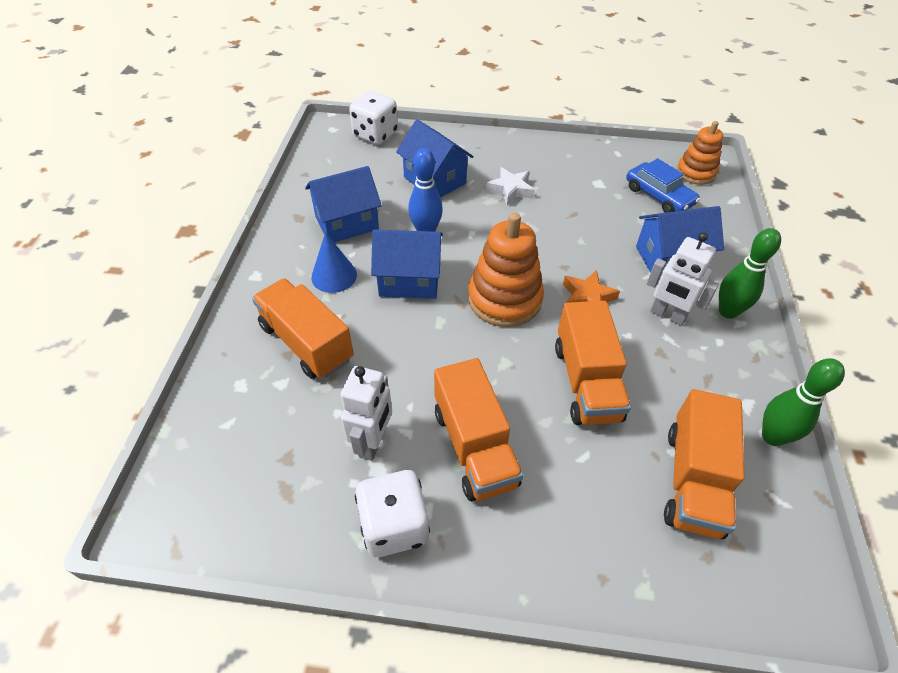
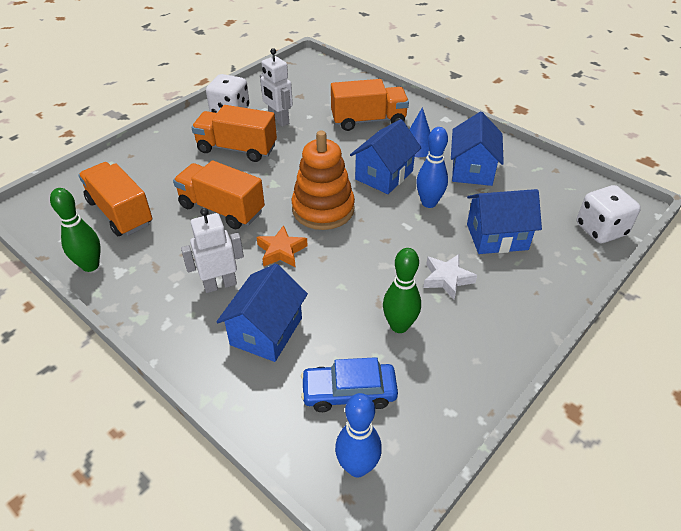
camera: 125 degrees right, 5 degrees down
(695, 173) = (357, 467): orange stacking toy -> blue bowling pin
(728, 311) = (182, 325): green bowling pin -> green bowling pin (399, 326)

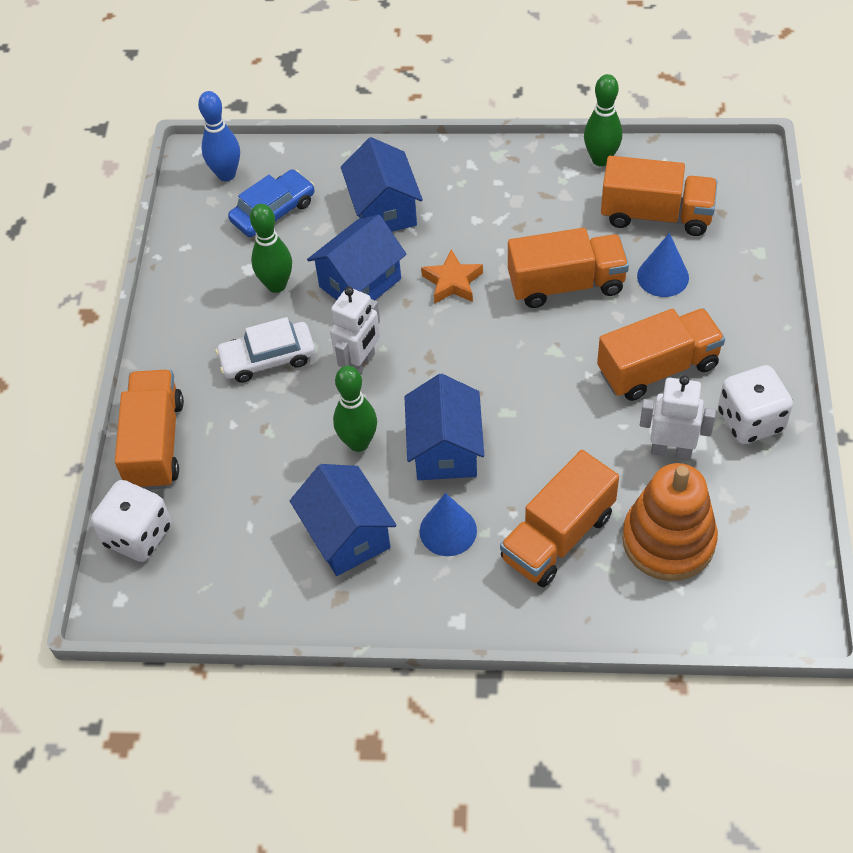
camera: 145 degrees right, 10 degrees up
(170, 182) = (663, 276): none -> blue cone
(220, 284) = (468, 218): white robot -> white robot (360, 364)
(323, 209) = (464, 355): orange stacking toy -> orange stacking toy (668, 540)
(429, 203) = (358, 443): blue bowling pin -> green bowling pin
(447, 279) = (267, 358): white star -> white car
(497, 237) = (250, 445): blue house -> blue house (360, 283)
(563, 272) = (155, 444): none -> orange truck

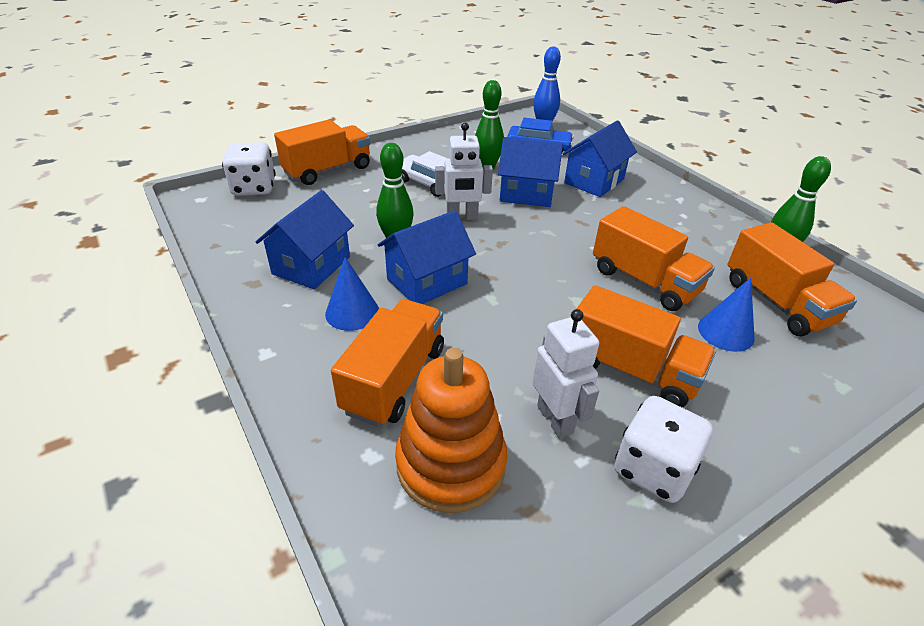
camera: 50 degrees right, 15 degrees down
(452, 282) = (575, 228): orange star -> none
(558, 536) = (394, 379): orange truck -> orange truck turned 105 degrees clockwise

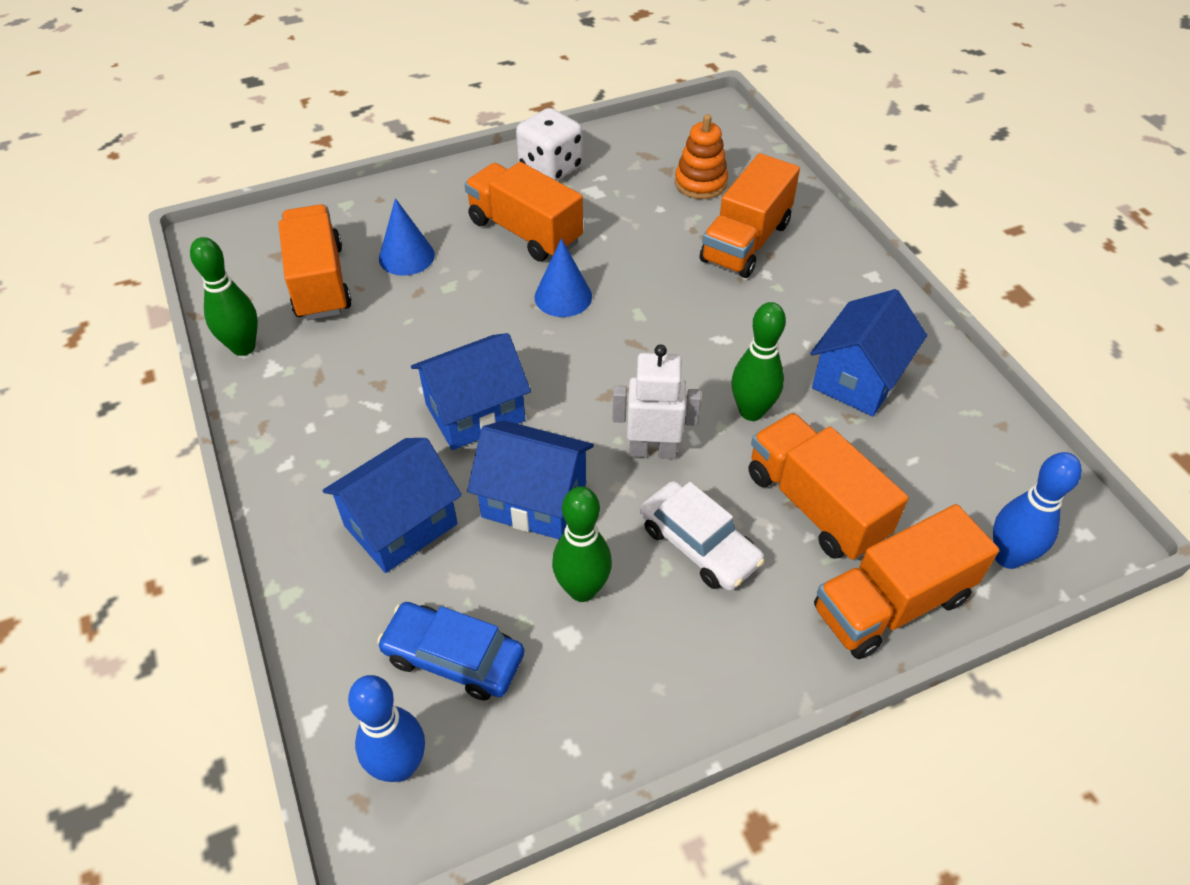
camera: 170 degrees left, 10 degrees up
(254, 188) = (1007, 557): white dice -> blue bowling pin
(352, 312) = (795, 310): blue cone -> blue cone (563, 296)
(427, 281) = (711, 342): blue house -> blue house (475, 412)
(451, 464) = (700, 183): orange stacking toy -> orange stacking toy, size x0.64
(555, 419) = (611, 202): white robot -> none
(644, 281) = (449, 321): orange truck -> orange truck (815, 505)

